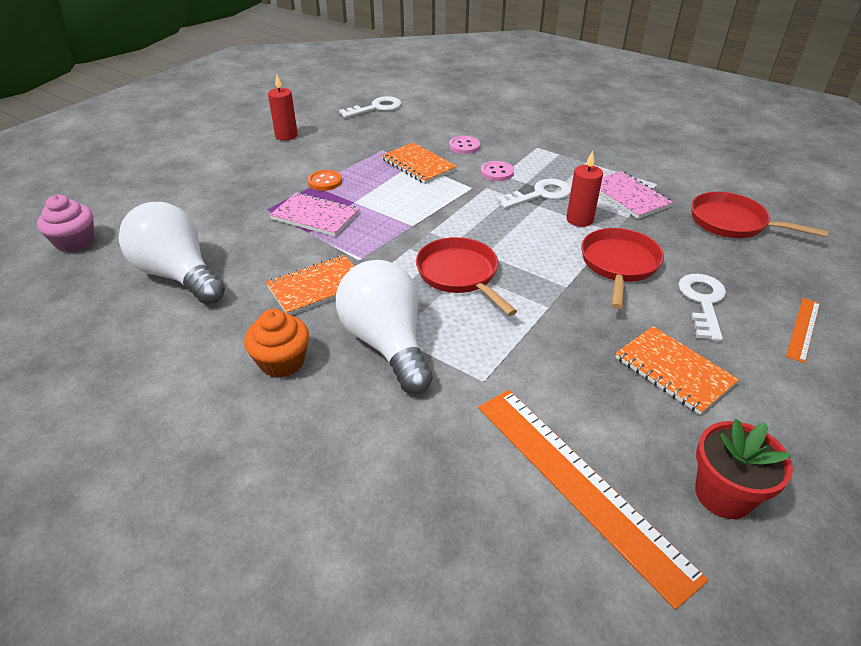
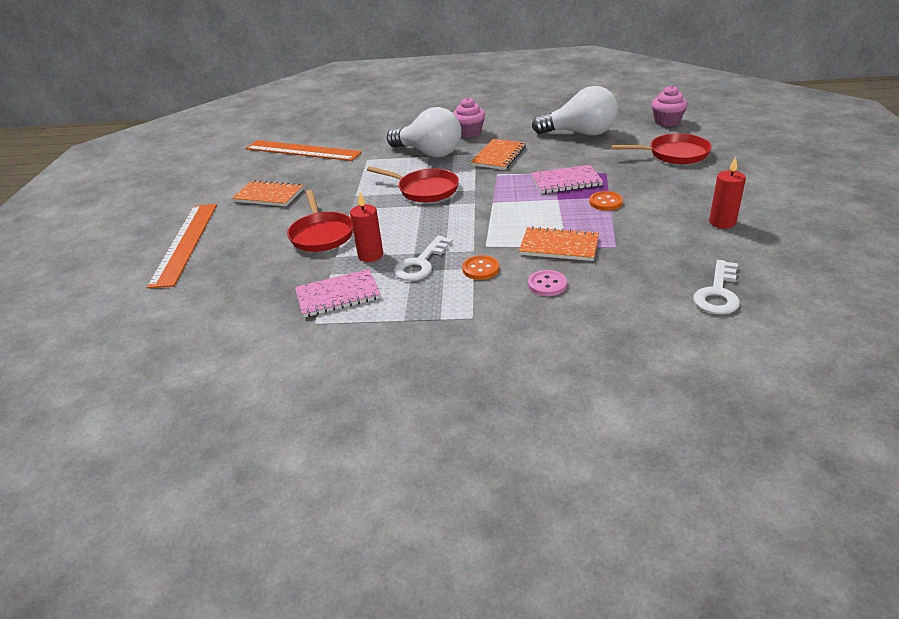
camera: 150 degrees right, 5 degrees down
(282, 362) = (469, 132): orange cupcake -> pink cupcake
(497, 172) = (480, 269): pink button -> orange button
(629, 196) = (338, 295): pink notebook -> pink notebook turned 45 degrees counterclockwise
(702, 302) = (255, 234): white key -> none
(723, 494) = (240, 167): red flower pot -> none
(732, 223) = (231, 307): red pan -> red pan (674, 154)
(803, 329) = (185, 243): orange ruler -> orange ruler, size x2.11

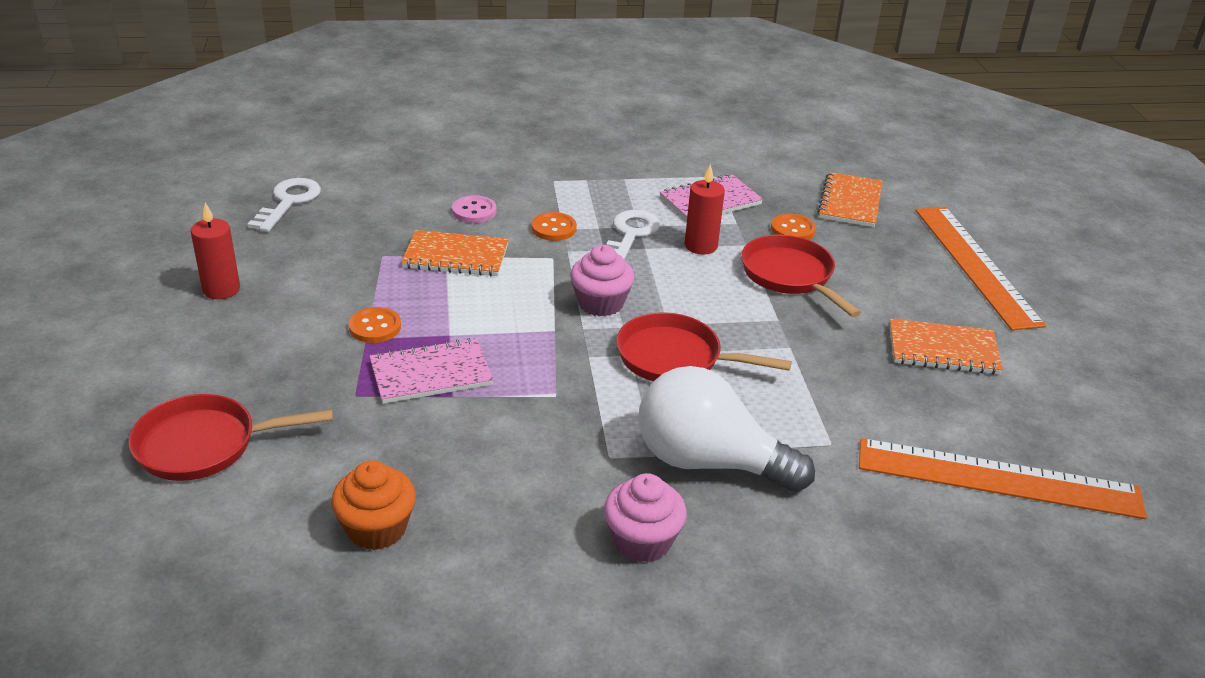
camera: 165 degrees right, 0 degrees up
(290, 269) = (792, 229): none -> orange button
(499, 156) = (558, 448): orange notebook -> orange notebook (850, 202)
(580, 133) = (377, 528): white light bulb -> orange cupcake
(667, 122) = (152, 575): pink cupcake -> pink cupcake (600, 303)

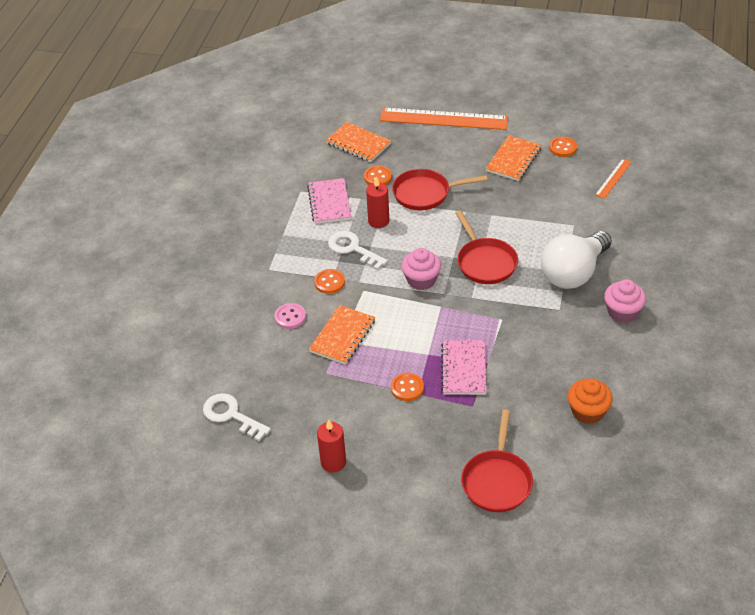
camera: 65 degrees left, 10 degrees up
(675, 358) = (485, 262): red pan -> red pan turned 60 degrees counterclockwise
(998, 478) = (613, 178): orange ruler -> orange ruler, size x0.47
(1025, 401) = (562, 148): none -> orange button

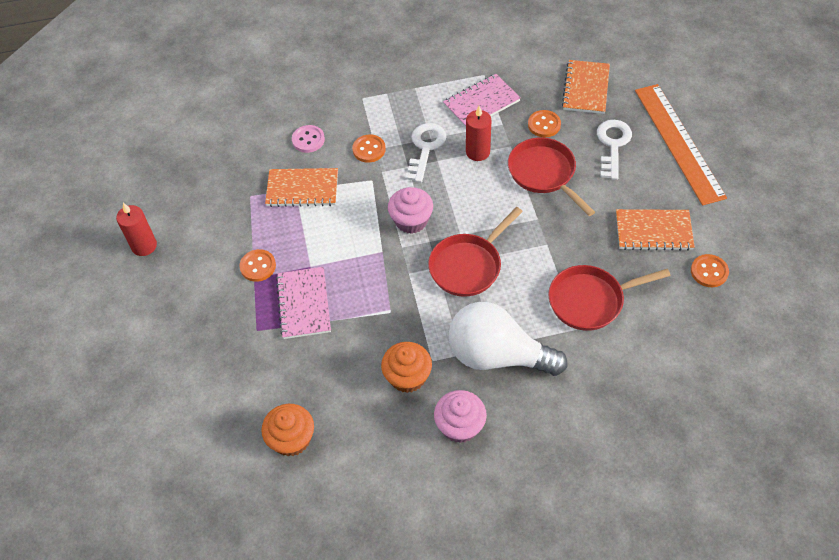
camera: 65 degrees right, 10 degrees up
(231, 415) = (171, 150): white key -> white key (612, 145)
(463, 369) = (303, 304): pink notebook -> pink notebook turned 75 degrees counterclockwise
(497, 481) = (167, 387): red pan -> red pan (590, 300)
(566, 327) = (407, 377): none -> orange cupcake
(613, 178) = (688, 342): orange ruler -> none

